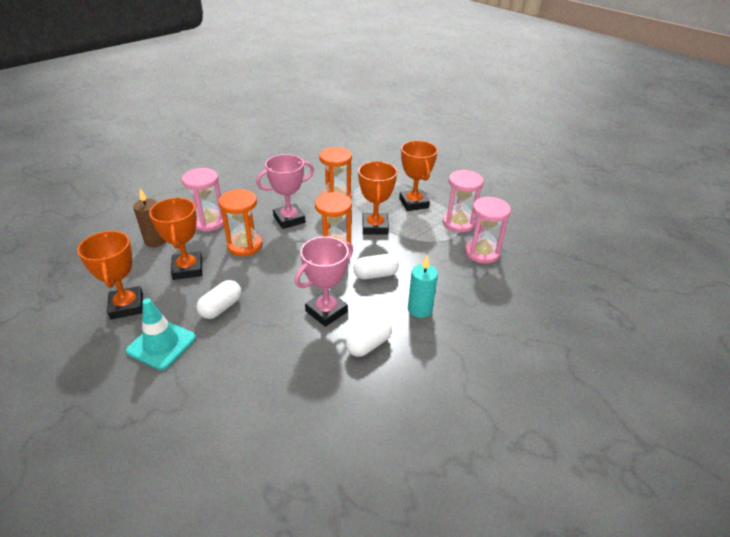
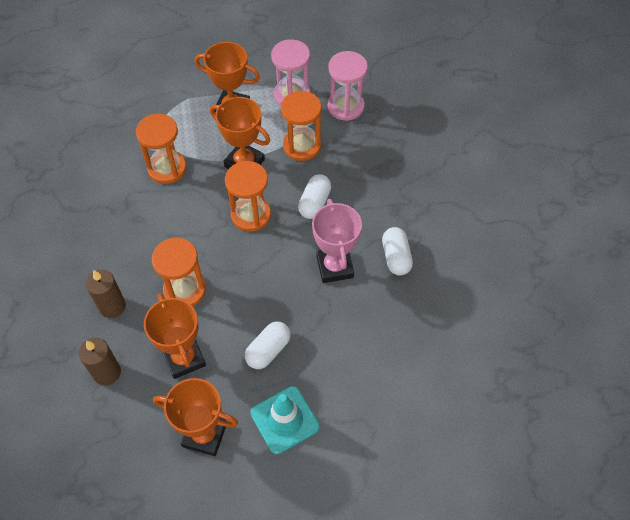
camera: 55 degrees left, 20 degrees up
(187, 269) = (184, 358): orange trophy -> orange trophy turned 45 degrees clockwise
(209, 222) = (112, 306): pink hourglass -> brown candle
(221, 307) = (268, 350): white capsule -> white capsule turned 60 degrees clockwise
(289, 219) = (170, 229): pink trophy -> none
(420, 246) = (302, 146): none -> orange hourglass
(420, 309) = (381, 197): turquoise candle -> none

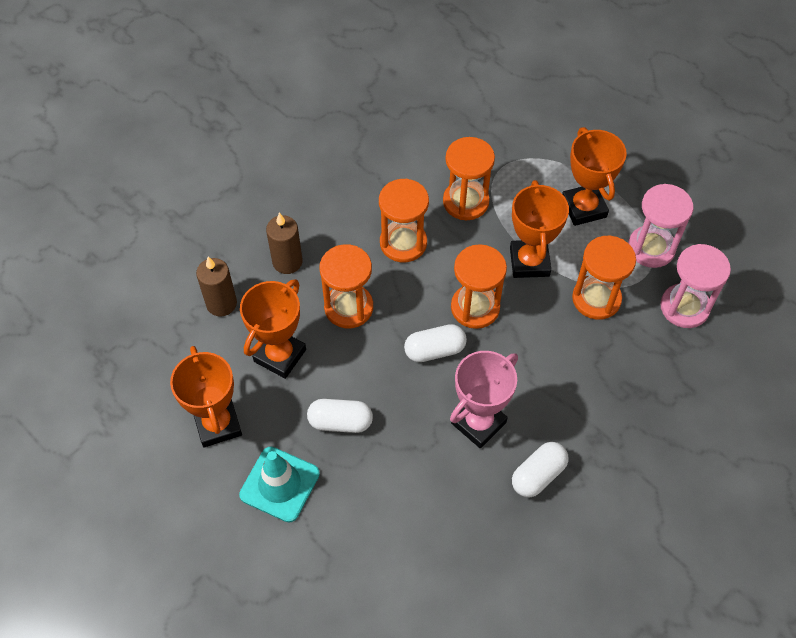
camera: 55 degrees right, 0 degrees up
(164, 225) = (403, 243): none -> orange hourglass
(314, 203) = (538, 356): white capsule -> white capsule (435, 350)

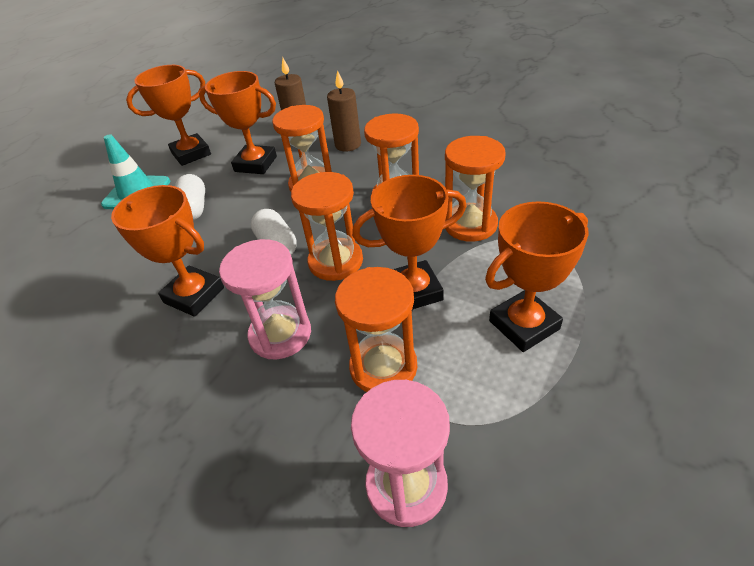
camera: 80 degrees right, 15 degrees down
(478, 423) = (194, 295): pink trophy -> orange trophy
(538, 475) = (127, 358): white capsule -> none
(651, 248) = (498, 417): pink hourglass -> pink hourglass (280, 334)

